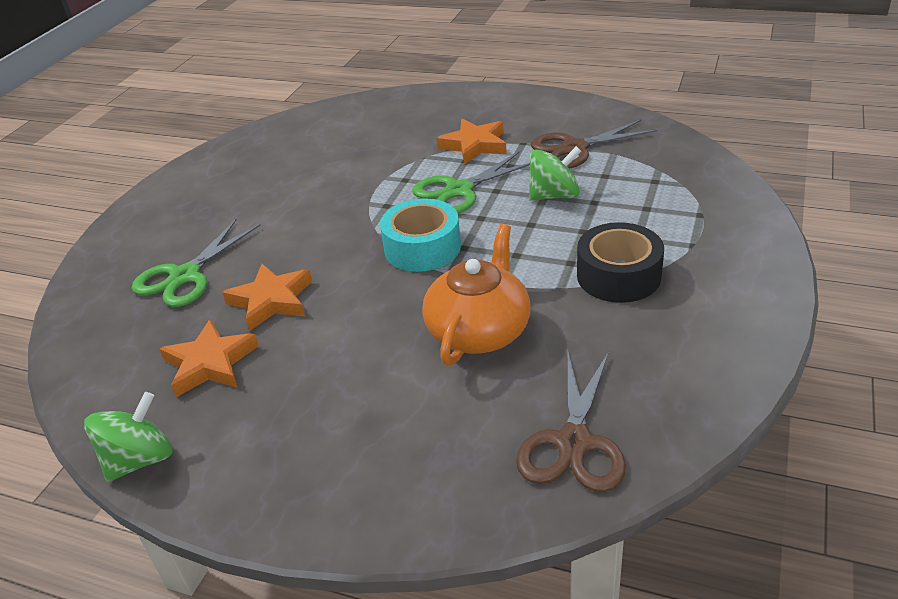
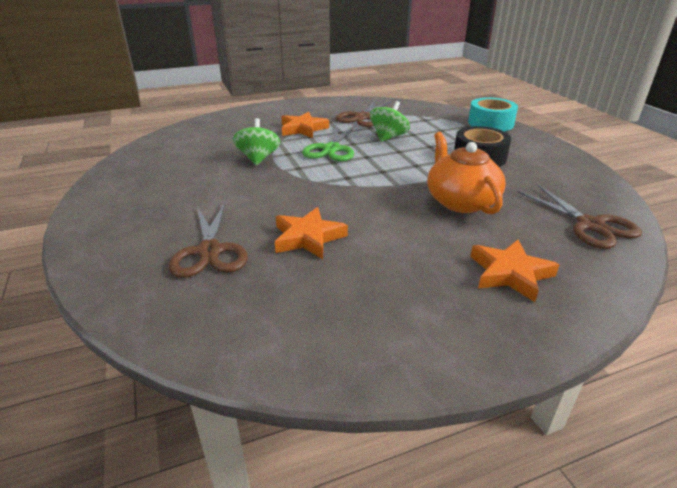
camera: 45 degrees left, 5 degrees down
(140, 459) = (382, 371): green spinning top -> green spinning top (258, 158)
(185, 276) = (209, 251): green scissors -> brown scissors
(210, 363) = (327, 289): orange star -> orange star (510, 273)
(422, 248) = (359, 179): turquoise tape -> turquoise tape (490, 123)

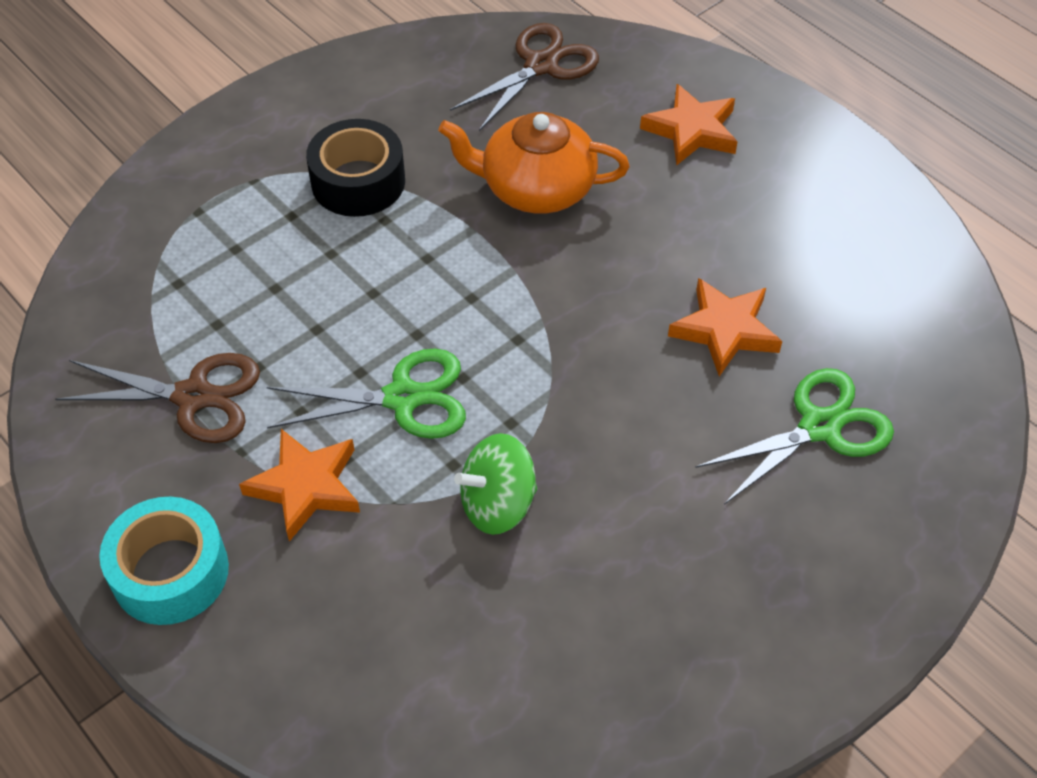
camera: 110 degrees left, 20 degrees up
(209, 251) = (820, 427): brown scissors -> green scissors
(388, 137) = (305, 323): green spinning top -> none
(461, 201) = (536, 188): orange teapot -> orange teapot turned 45 degrees clockwise
(490, 123) = (173, 179): turquoise tape -> turquoise tape (170, 572)

